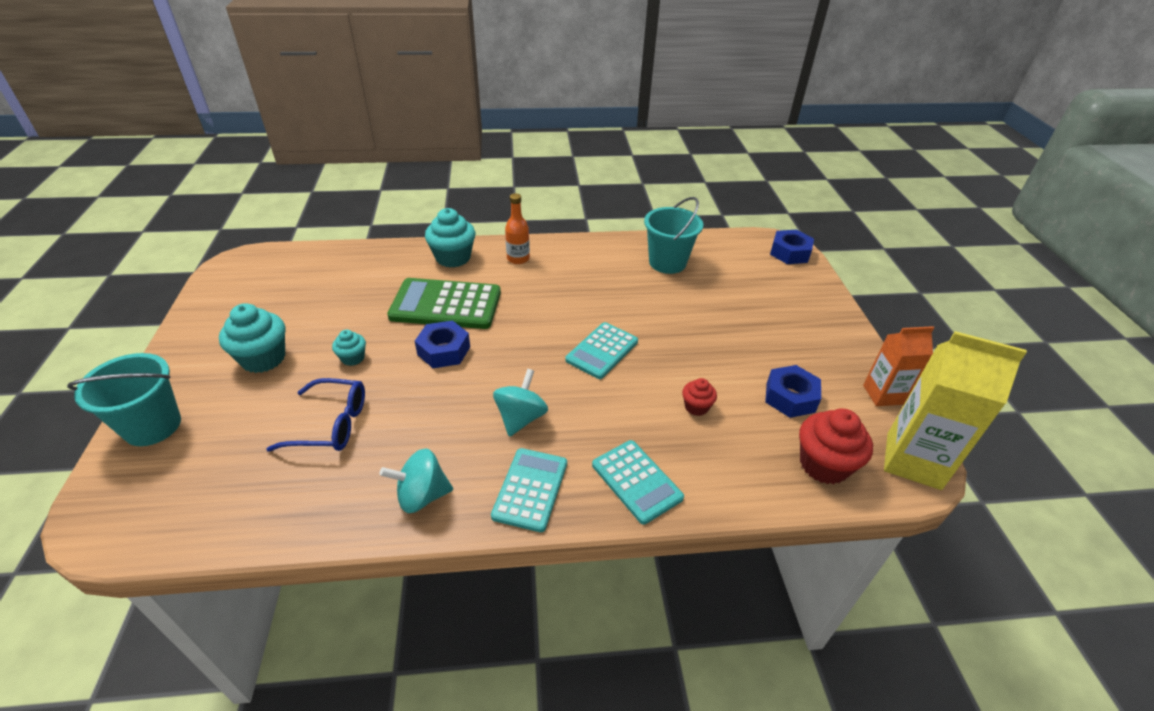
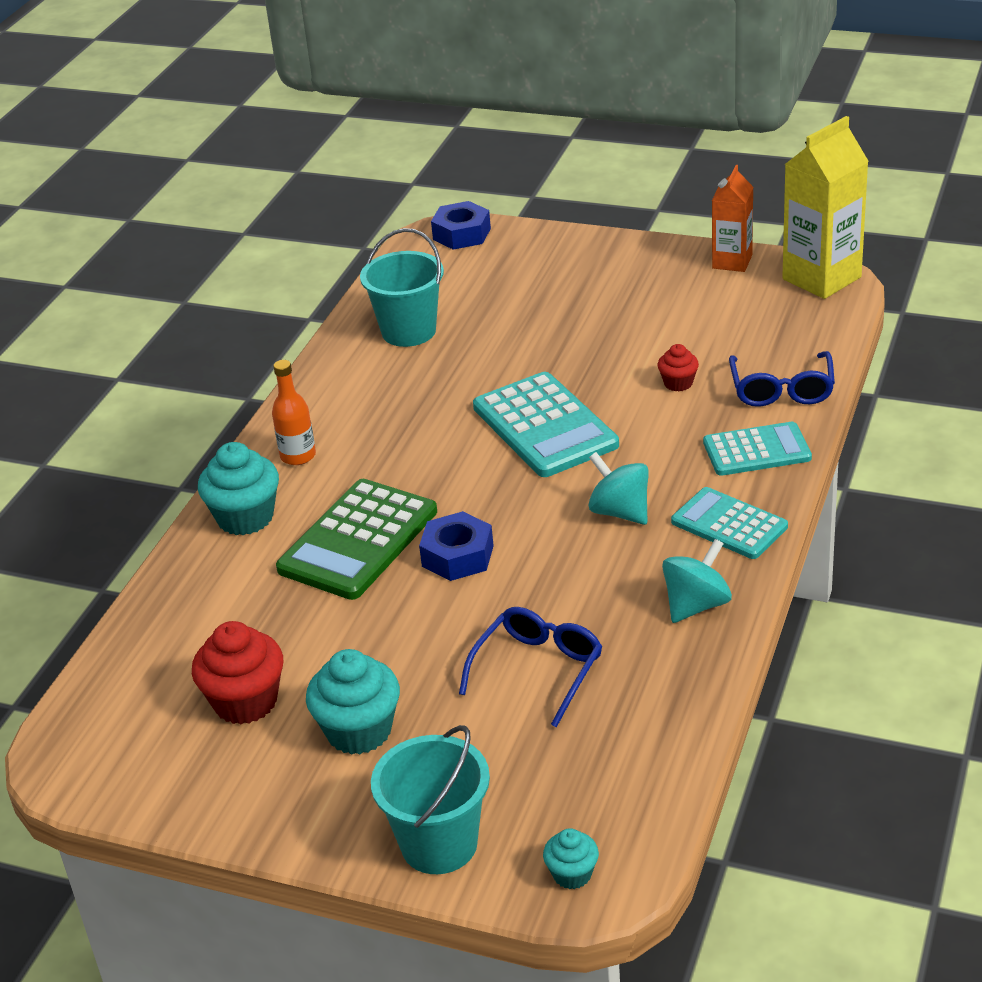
camera: 60 degrees left, 5 degrees down
(353, 358) = (417, 641): turquoise cupcake -> turquoise cupcake (572, 874)
(422, 496) = (696, 605): turquoise spinning top -> turquoise spinning top turned 150 degrees counterclockwise
(602, 351) = (545, 426): turquoise calculator -> turquoise calculator, size x1.55
(730, 476) = (781, 390): none -> blue glasses
(790, 397) = (701, 318): blue nut -> none
(823, 465) = (798, 330): red cupcake -> red cupcake (245, 702)

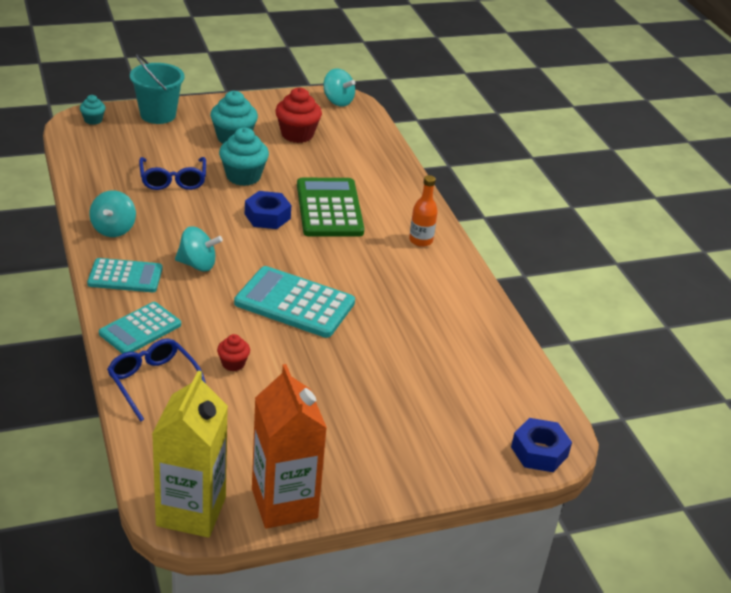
camera: 135 degrees right, 0 degrees up
(84, 760) = (337, 101): none -> turquoise spinning top
(245, 517) = (403, 202): turquoise cupcake -> turquoise cupcake (243, 176)
(409, 331) = (464, 344): turquoise bucket -> none
(732, 262) = (284, 503): orange carton -> orange carton, size x1.64

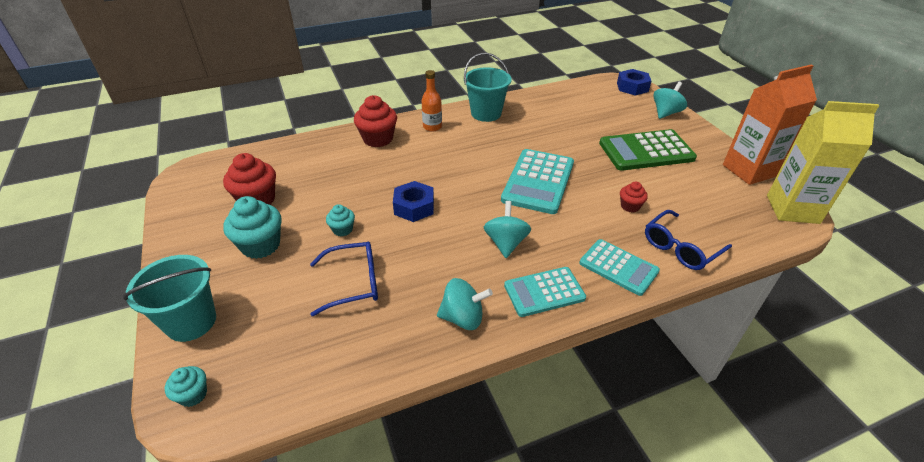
camera: 90 degrees left, 5 degrees up
(125, 276) = (544, 292): turquoise calculator -> turquoise calculator turned 105 degrees counterclockwise
(243, 176) = (342, 229): turquoise cupcake -> turquoise cupcake, size x0.54
(329, 208) = (394, 172): green calculator -> green calculator (646, 151)
(337, 101) = (189, 178): turquoise spinning top -> turquoise spinning top (666, 113)
(396, 201) = (378, 139): none -> red cupcake
(453, 286) = (486, 113): none -> turquoise bucket

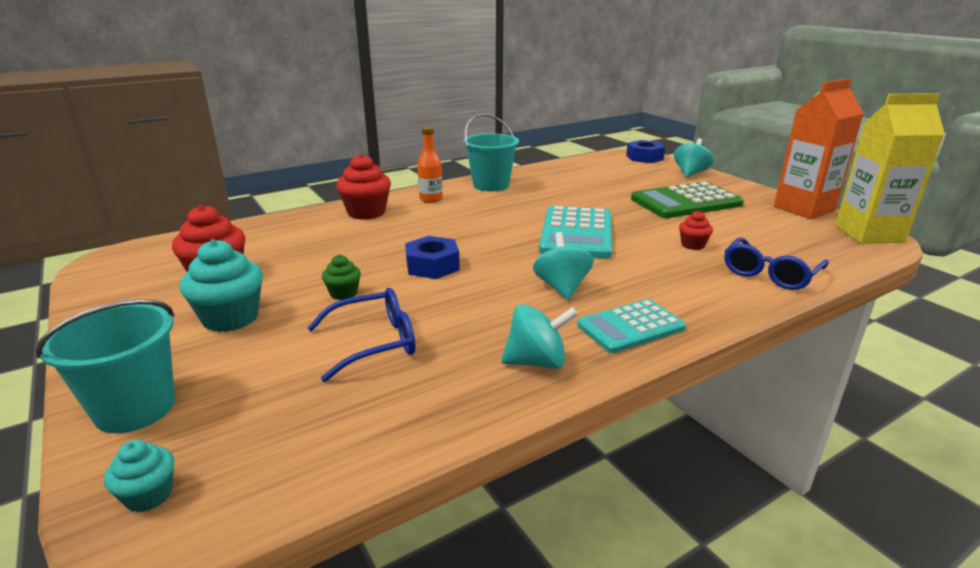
camera: 10 degrees left, 15 degrees down
(342, 229) = (343, 293): turquoise cupcake -> green cupcake
(618, 267) = (708, 296): turquoise calculator -> none

